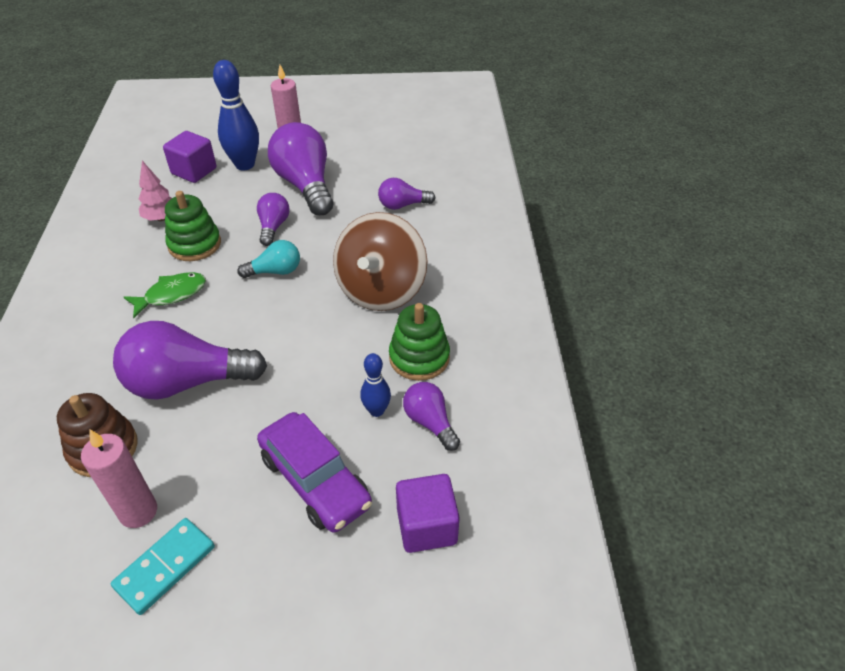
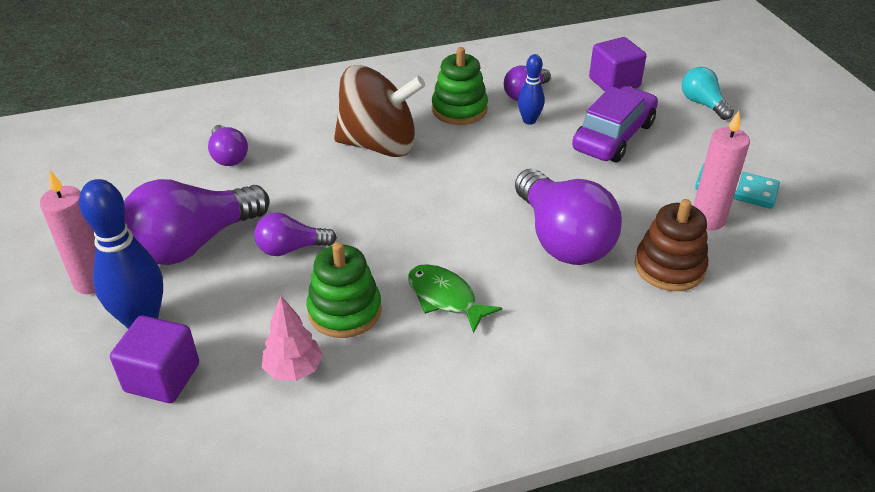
camera: 105 degrees left, 5 degrees down
(275, 271) = (375, 224): turquoise light bulb -> turquoise light bulb (702, 104)

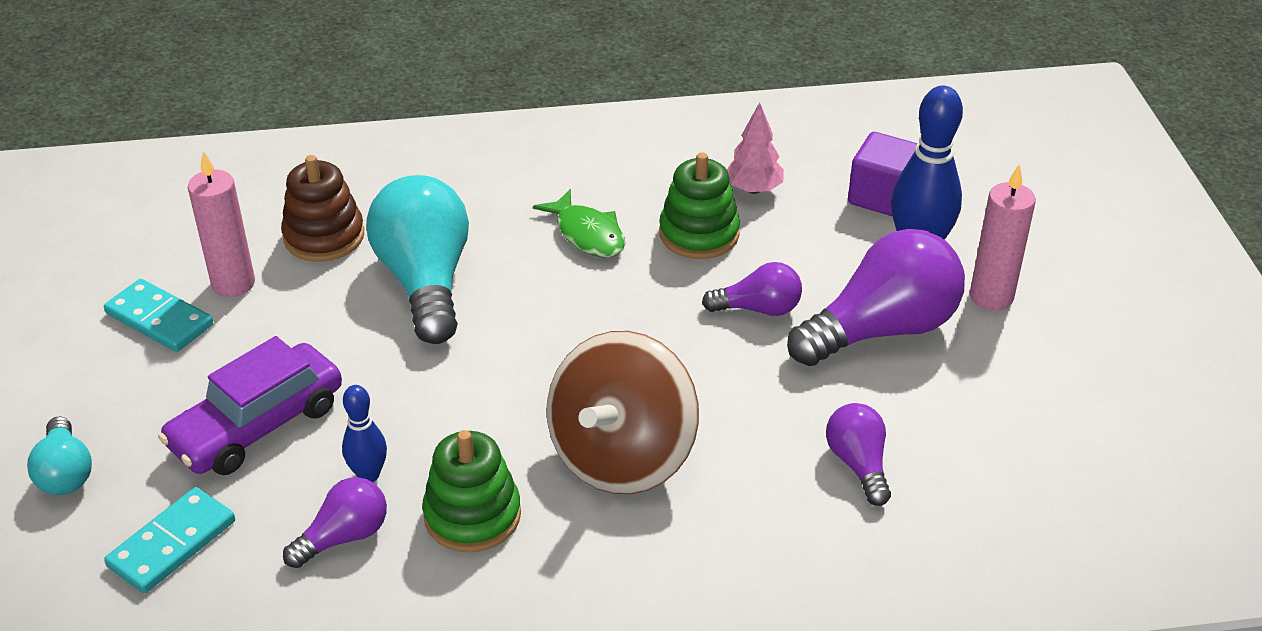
camera: 170 degrees left, 0 degrees up
(379, 145) = (622, 456): brown spinning top -> brown spinning top turned 75 degrees counterclockwise
(562, 239) = (425, 281): purple light bulb -> turquoise light bulb
(614, 83) = (172, 544): purple cube -> turquoise domino

